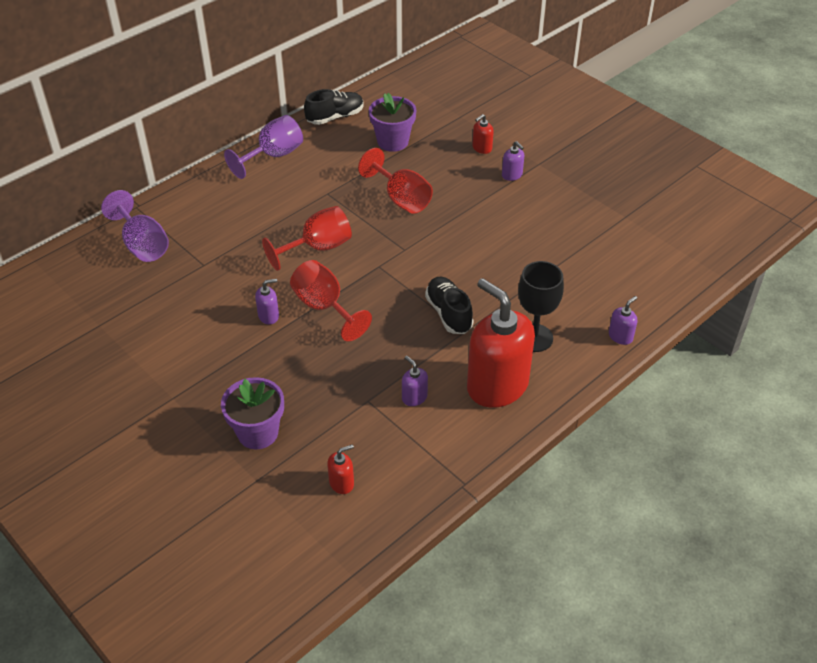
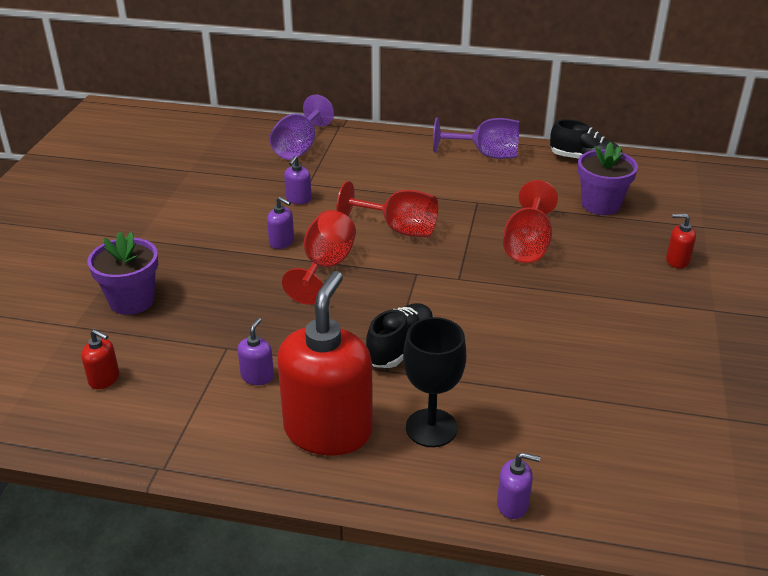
camera: 55 degrees right, 10 degrees down
(512, 175) = (666, 299): purple soap dispenser -> purple soap dispenser (298, 199)

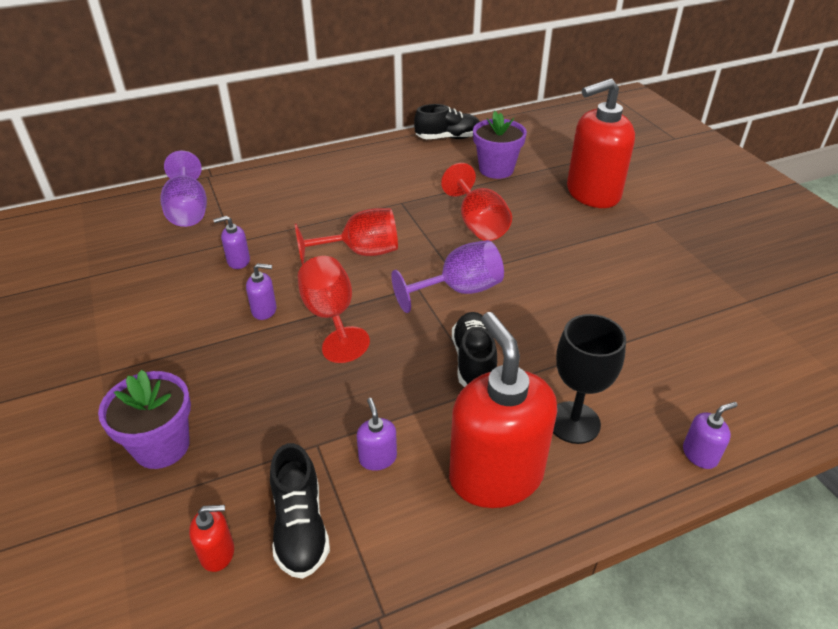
camera: 35 degrees left, 5 degrees up
(165, 391) = (300, 526): none -> black shoe
(298, 199) = (238, 261): purple soap dispenser -> purple soap dispenser turned 90 degrees clockwise
(486, 155) = (367, 159): purple goblet -> purple goblet (459, 290)
(677, 261) = (592, 193): red soap dispenser -> red soap dispenser, size x2.47

